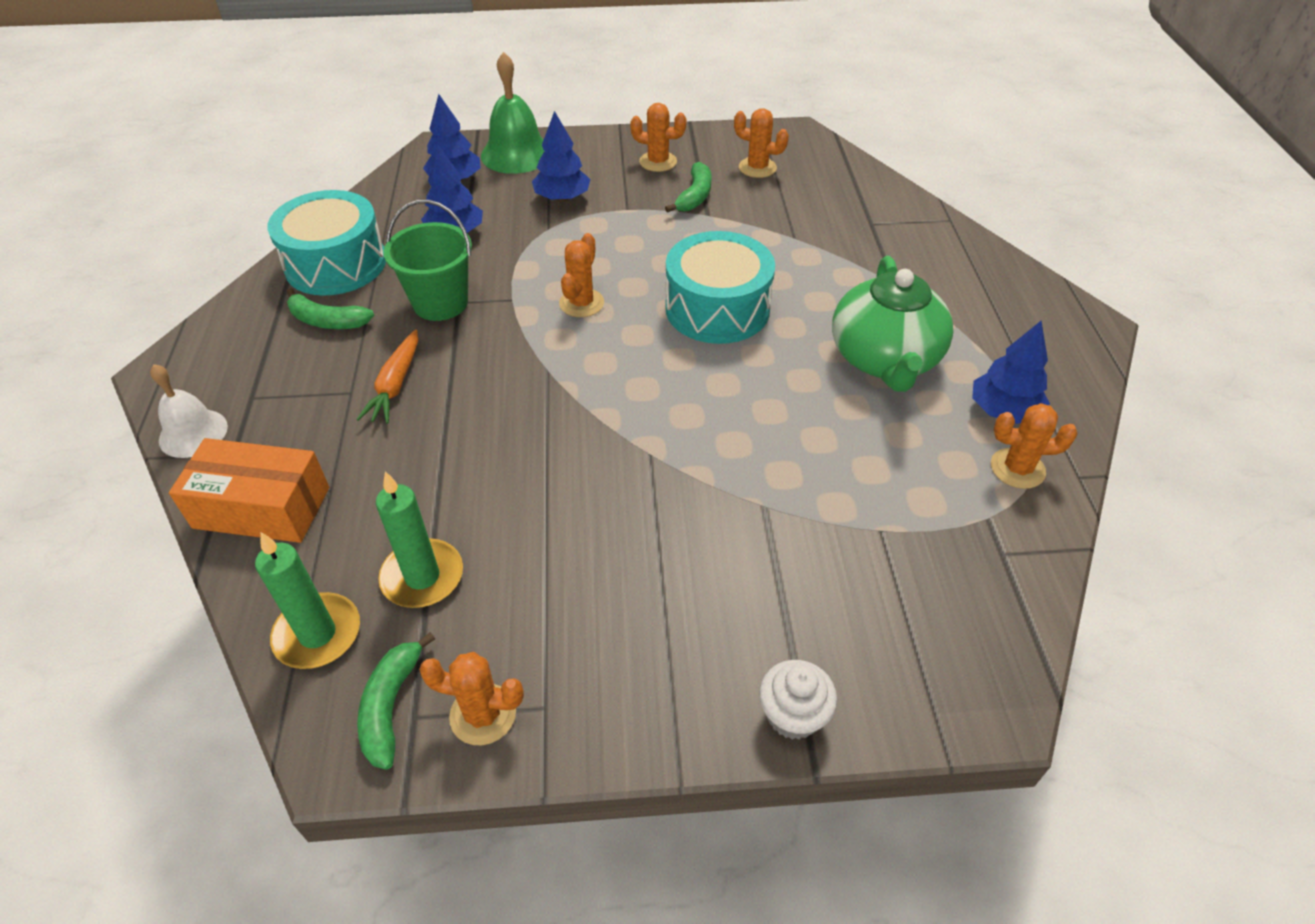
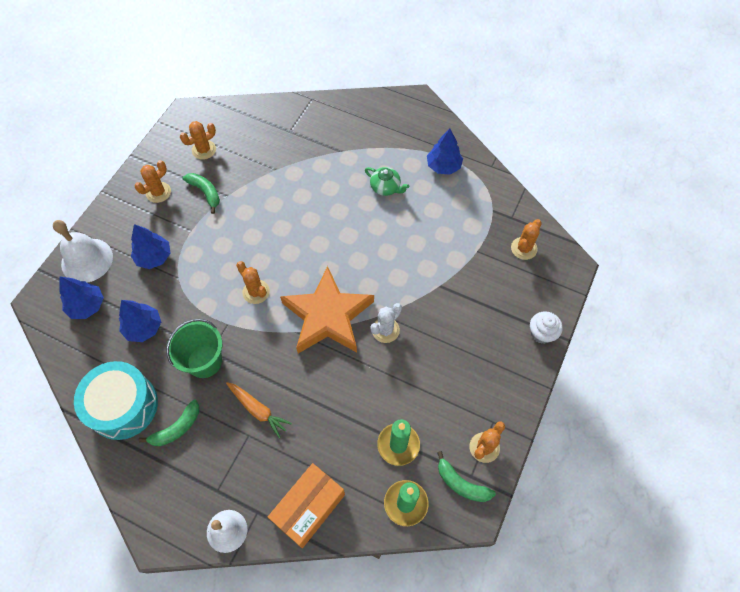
camera: 60 degrees left, 15 degrees up
(516, 154) = (87, 260): green bell -> white bell
(598, 391) = (327, 316): none -> orange star
(623, 469) = (385, 330): none -> white cactus
(717, 308) = (304, 233): turquoise drum -> none
(885, 359) = (386, 187): green teapot -> green teapot, size x0.50
(1017, 468) = (475, 183): orange cactus -> orange cactus (524, 248)

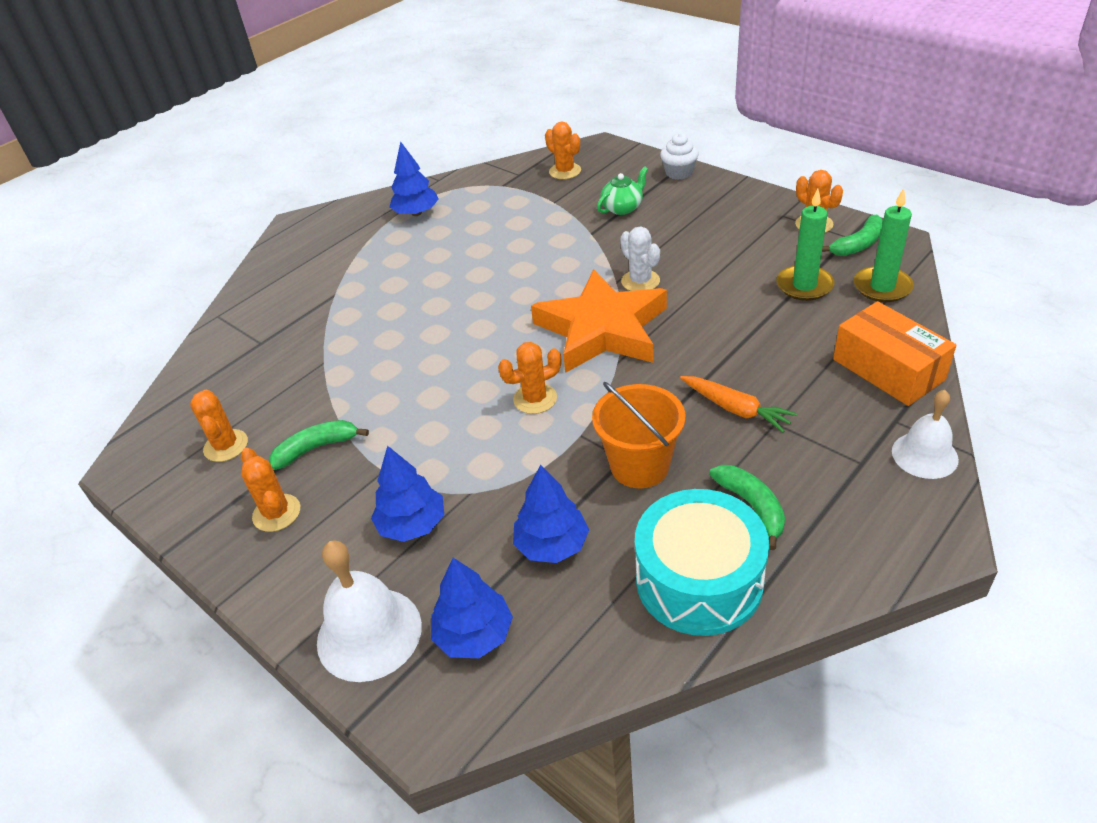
camera: 70 degrees left, 20 degrees down
(204, 361) = (639, 466): green bucket -> orange bucket
(258, 410) = (736, 409): orange carrot -> orange carrot turned 75 degrees clockwise
(386, 187) = (421, 261): green teapot -> green teapot (622, 208)

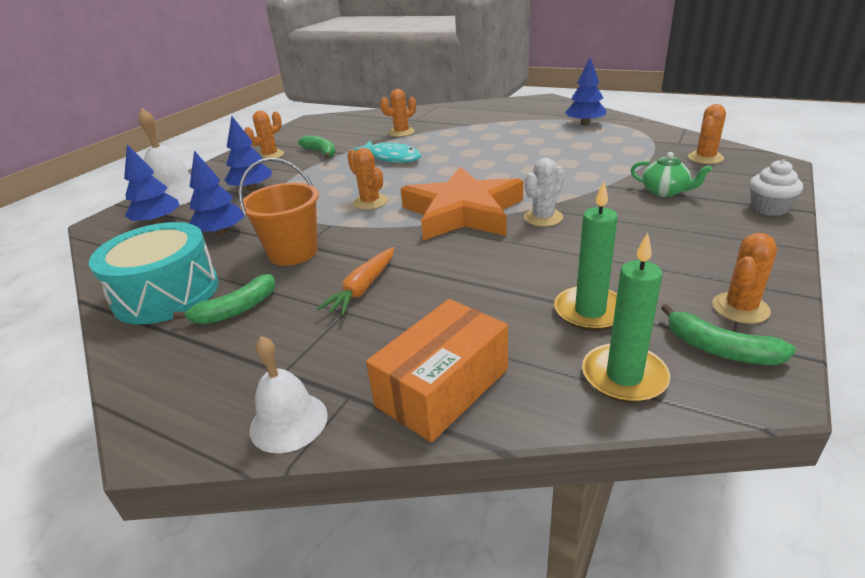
camera: 75 degrees right, 10 degrees down
(226, 446) = (324, 133): orange cactus -> orange cactus (401, 132)
(399, 374) = (391, 158): none -> turquoise fish

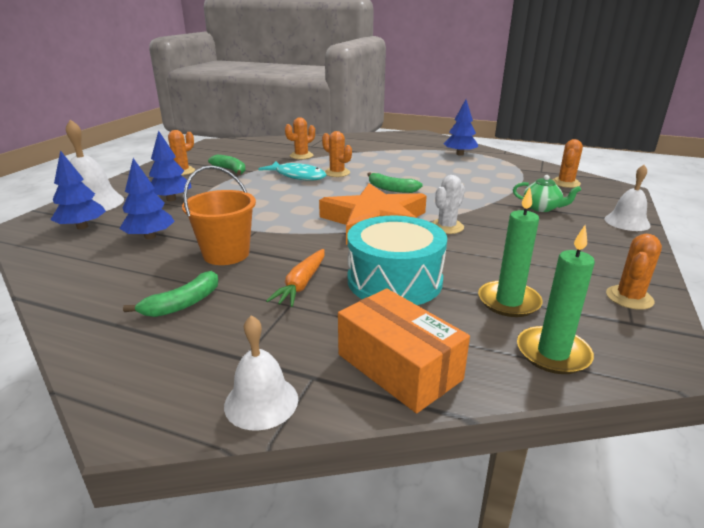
camera: 10 degrees left, 5 degrees down
(166, 293) = (107, 290): turquoise drum -> turquoise drum (394, 280)
(370, 202) = (288, 212): orange cactus -> orange cactus (337, 173)
(443, 387) = (399, 367): orange box -> orange box turned 75 degrees counterclockwise
(719, 349) = (623, 330): green banana -> green banana (391, 189)
(769, 208) = (627, 222): white cupcake -> white bell

